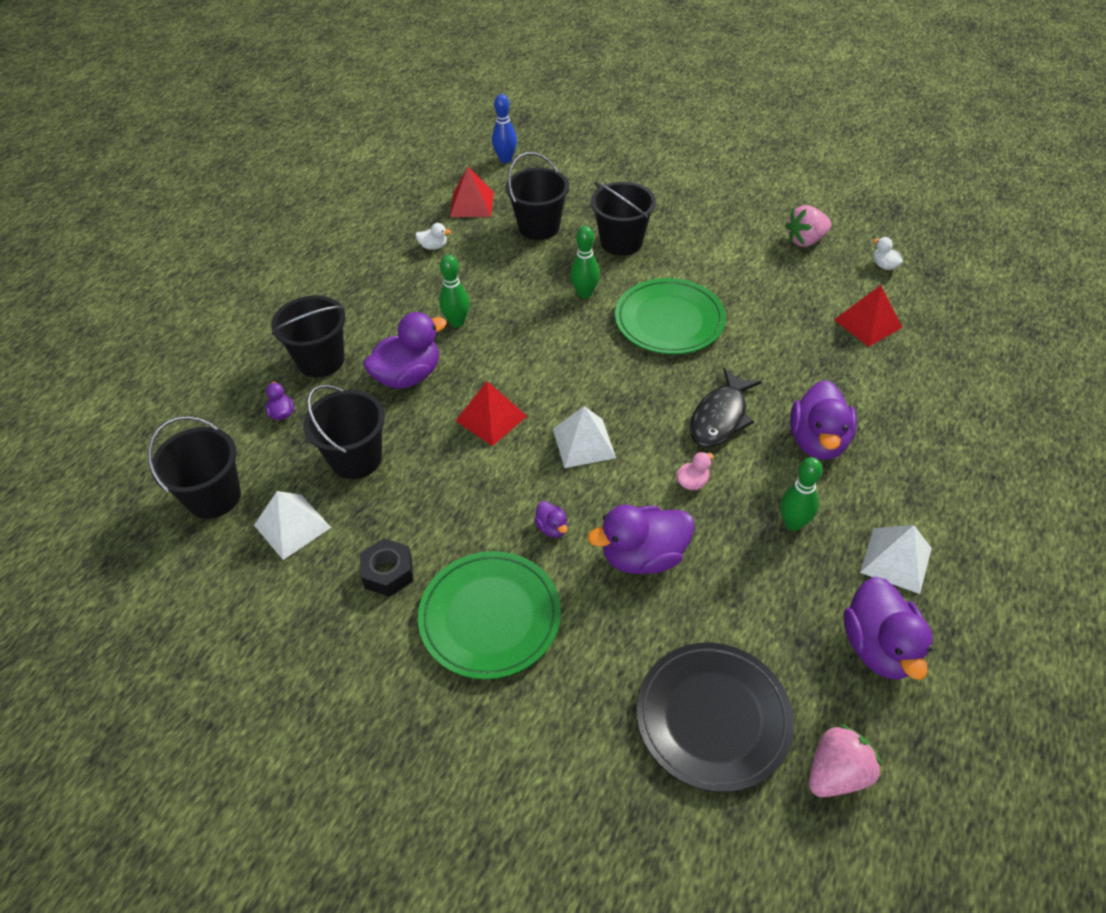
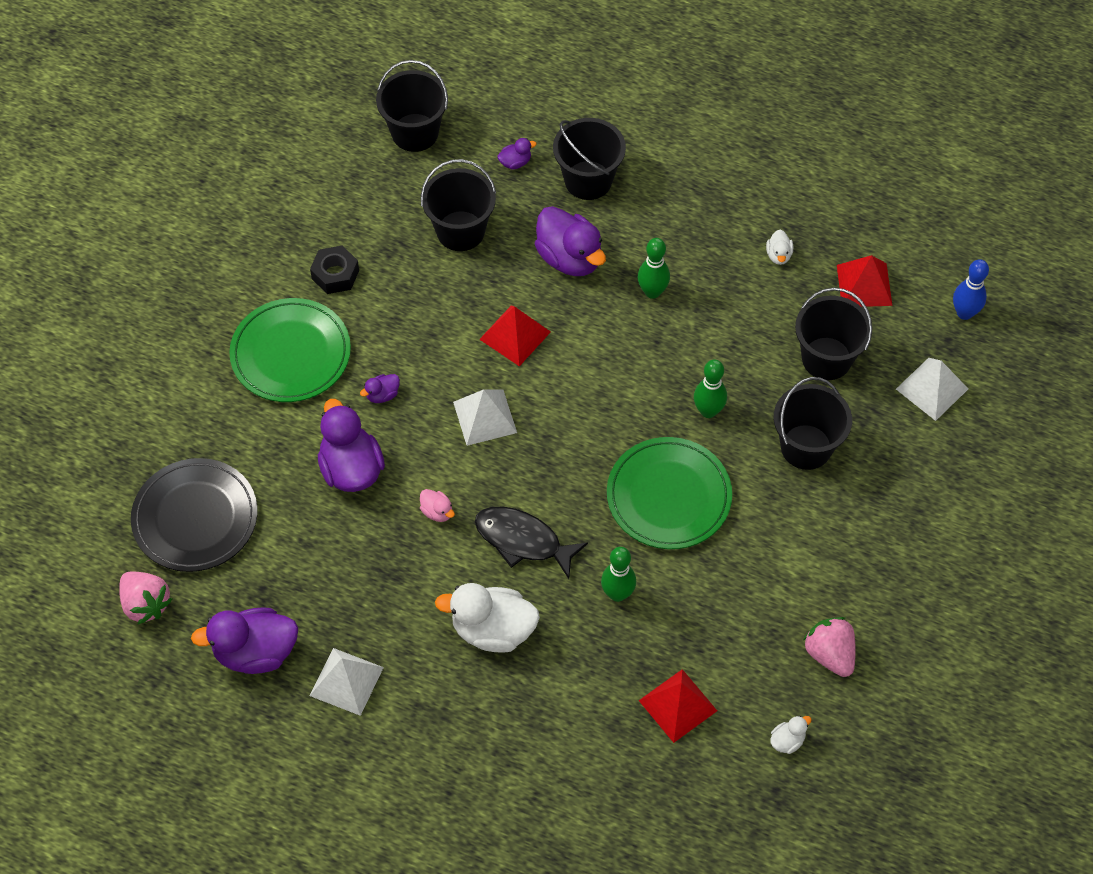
camera: 85 degrees right, 10 degrees up
(292, 526) = (383, 196): white pyramid -> white pyramid (932, 389)
(793, 523) = (388, 596): green bowling pin -> green bowling pin (617, 594)
(817, 441) = (493, 630): purple duck -> white duck

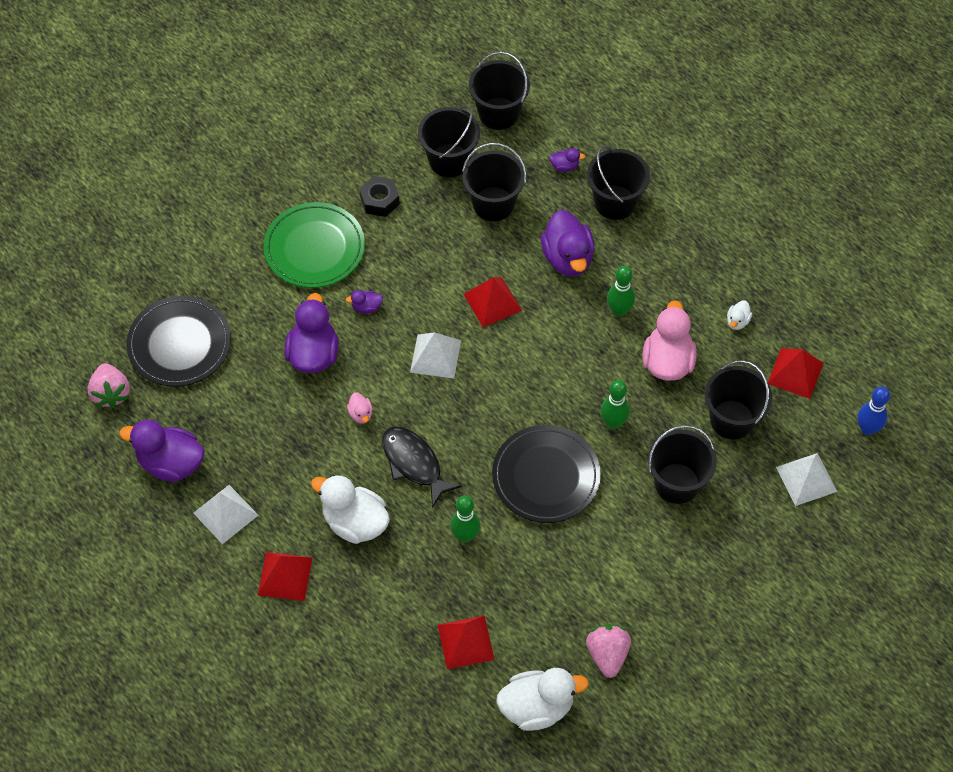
camera: 25 degrees right, 0 degrees up
(388, 203) = (449, 160): none -> black bucket
(448, 720) = (285, 576): none -> red pyramid
(668, 496) = (546, 476): green plate -> black plate
(730, 325) = (667, 361): none -> pink duck
(787, 741) = (537, 707): white duck -> white duck, size x2.21

